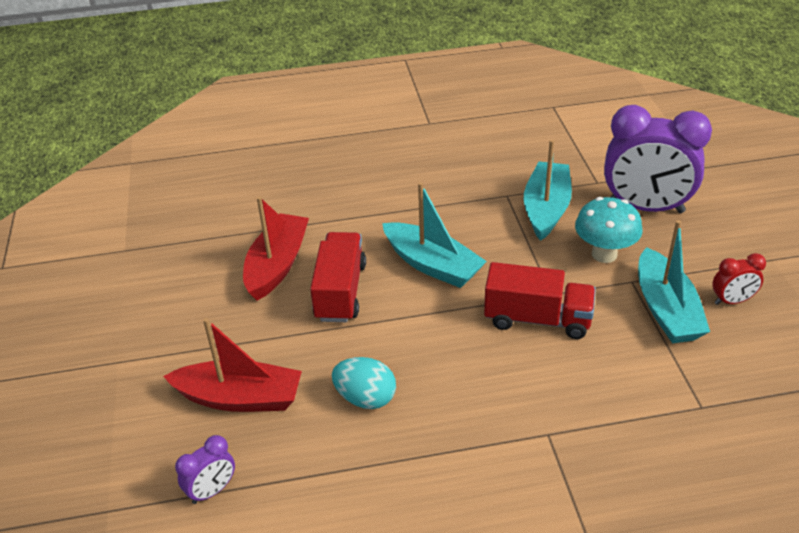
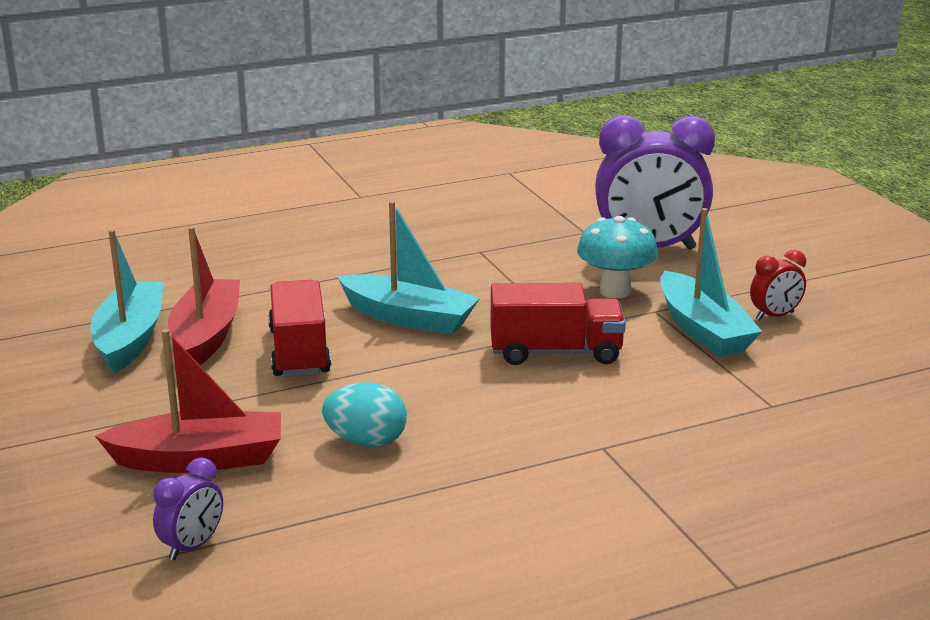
camera: 15 degrees left, 15 degrees down
(546, 209) = (532, 259): turquoise boat -> turquoise boat (130, 339)

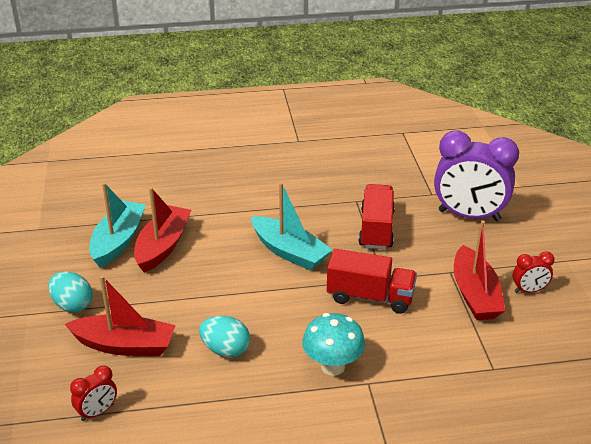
camera: 15 degrees right, 10 degrees up
(89, 424) = (72, 305): none -> turquoise egg
(192, 546) = (97, 412): purple clock -> red clock
(299, 352) = (212, 269): red truck -> red truck (376, 229)
(615, 291) = (430, 250): turquoise mushroom -> turquoise mushroom (332, 366)
(703, 330) = (475, 294): turquoise boat -> red boat

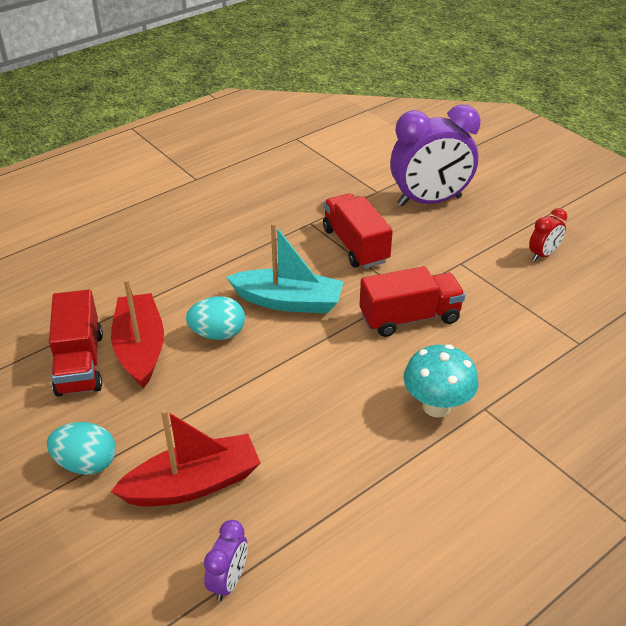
camera: 30 degrees left, 5 degrees up
(97, 412) = (228, 581): red clock -> purple clock
(118, 241) = (80, 363): turquoise boat -> red truck
(225, 350) = (313, 438): turquoise egg -> turquoise egg (218, 334)
(475, 294) = (501, 277): red boat -> none

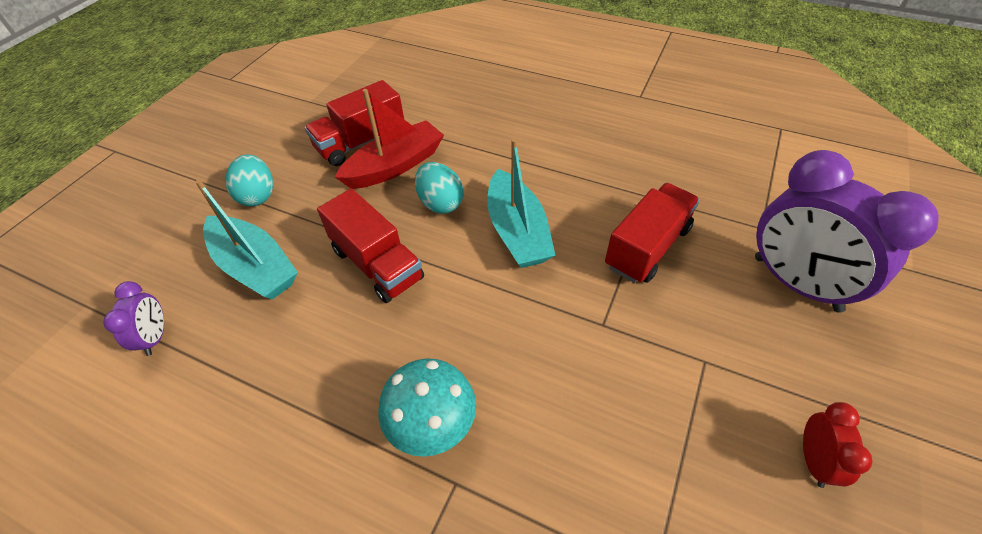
camera: 65 degrees right, 10 degrees up
(193, 484) = (255, 267): red boat -> turquoise boat
(228, 581) = (155, 337): purple clock -> purple clock turned 90 degrees counterclockwise
(409, 318) = (563, 344): red truck -> red truck (377, 264)
(543, 255) = (814, 461): red clock -> red clock turned 105 degrees counterclockwise

